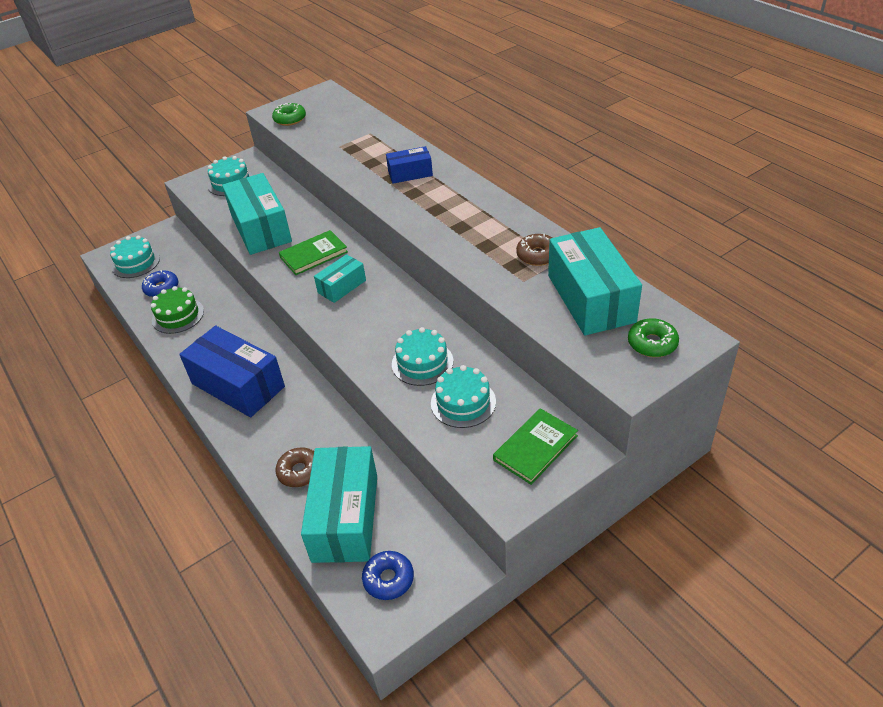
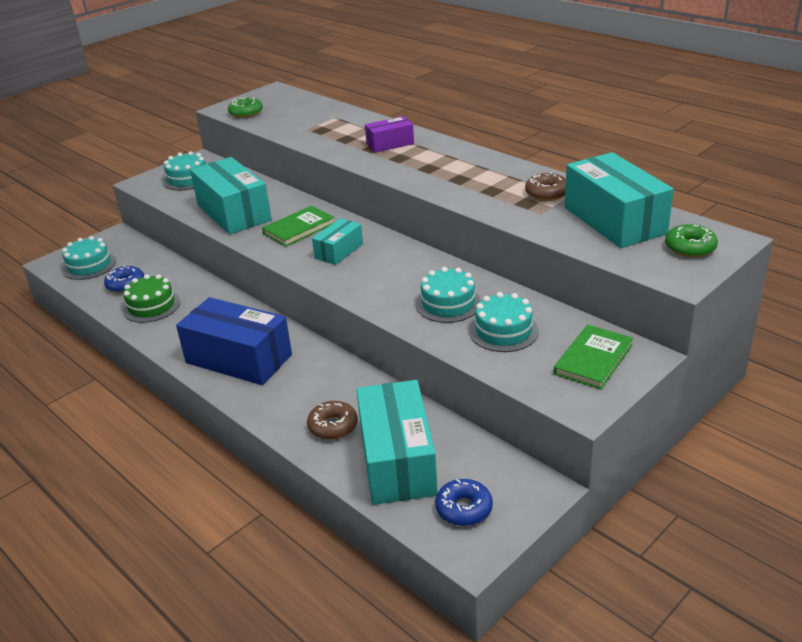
camera: 10 degrees left, 10 degrees down
(410, 173) = (390, 144): blue box -> purple box

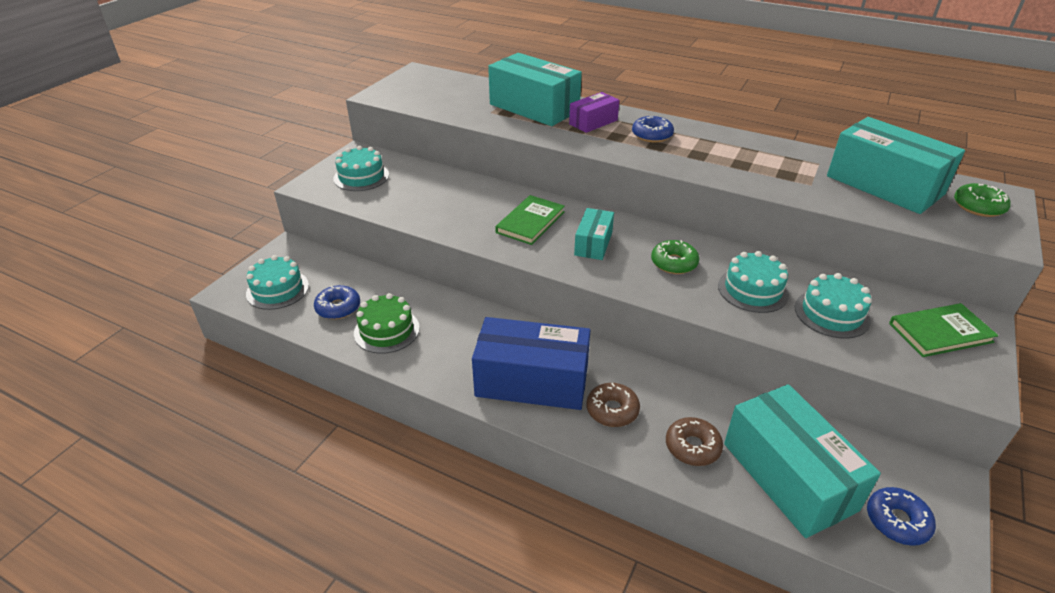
camera: 20 degrees left, 5 degrees up
(234, 212) = (444, 211): turquoise box -> turquoise box (534, 107)
(246, 113) = (407, 98): green donut -> green donut (674, 263)
(433, 159) = (652, 135): none -> blue donut
(547, 193) = (795, 162): brown donut -> brown donut (612, 410)
(593, 359) = (940, 333): green book -> green book turned 60 degrees clockwise

